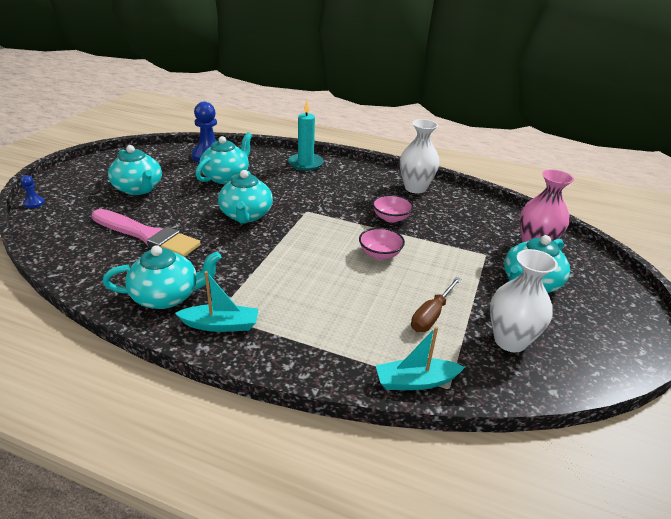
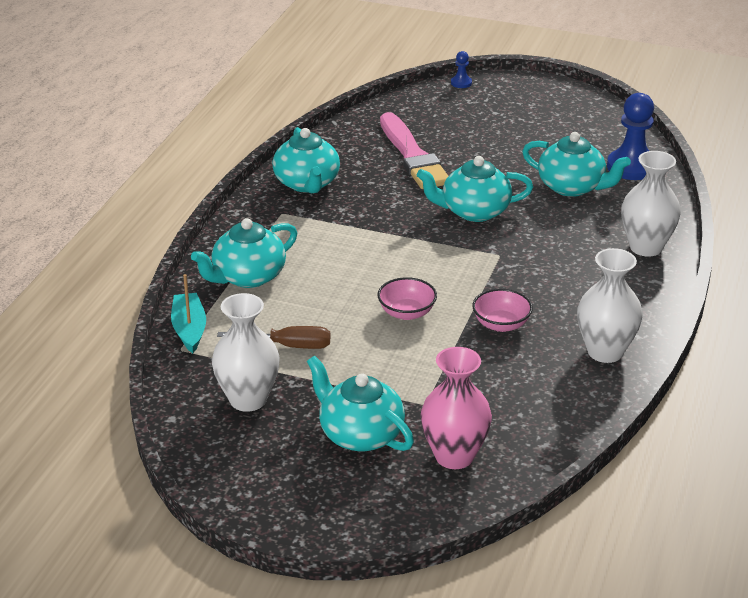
camera: 90 degrees right, 0 degrees up
(138, 189) = (515, 133): turquoise teapot -> turquoise teapot (248, 277)
(147, 235) = (412, 156): pink brush -> pink brush turned 45 degrees counterclockwise
(221, 325) = (266, 217): turquoise boat -> none
(305, 163) = (646, 247): turquoise candle -> white vase
(431, 315) = (289, 346): brown screwdriver -> brown screwdriver turned 150 degrees clockwise

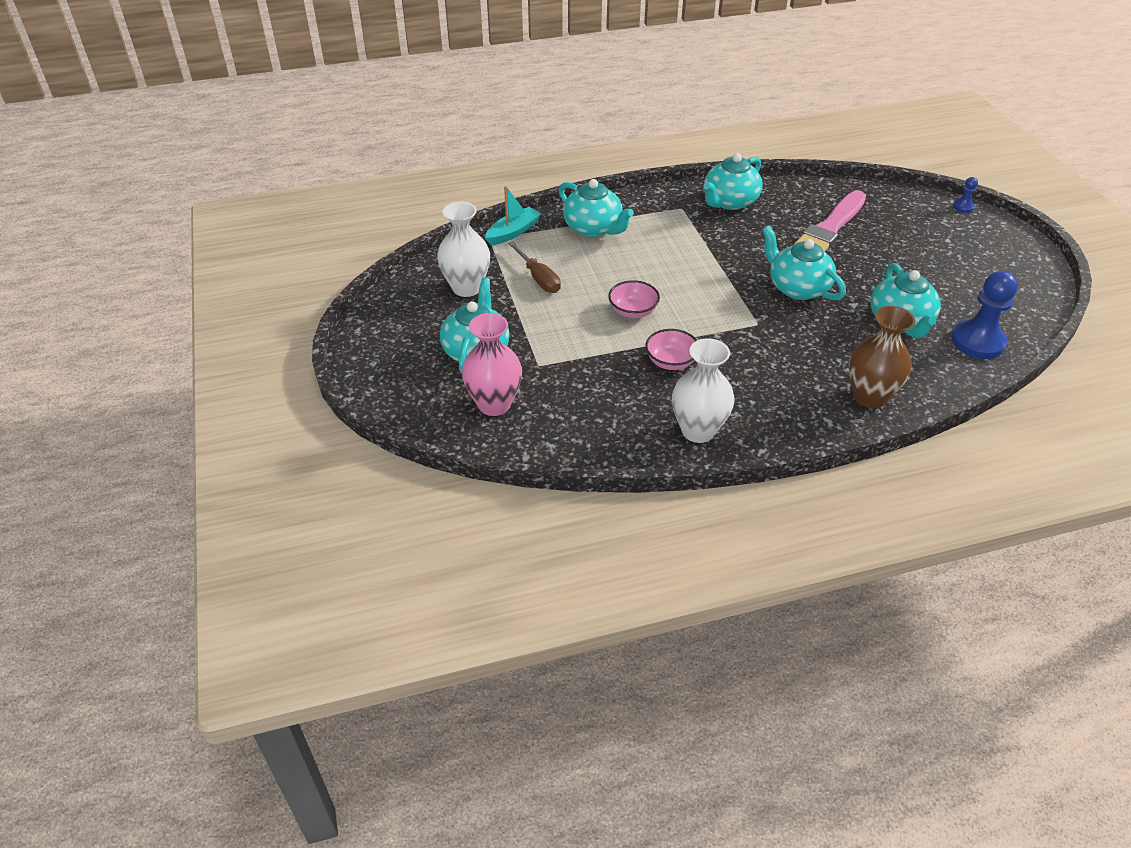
camera: 55 degrees right, 10 degrees up
(248, 277) = (593, 228): turquoise teapot -> turquoise teapot turned 150 degrees counterclockwise
(646, 247) = (869, 397): white vase -> brown vase

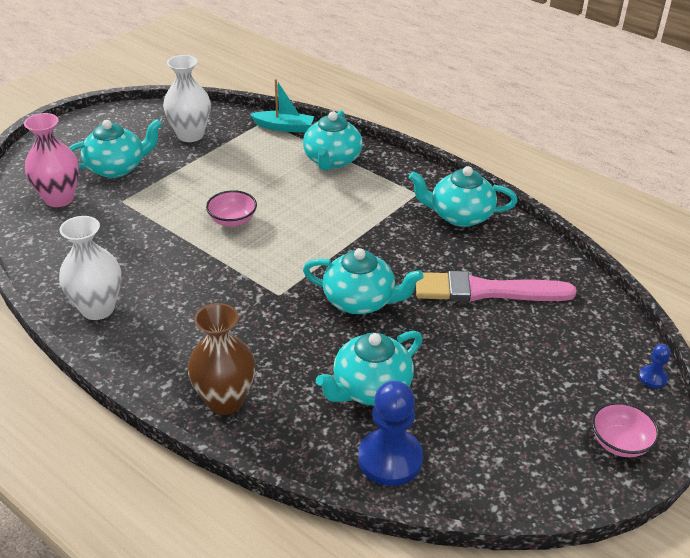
camera: 55 degrees right, 5 degrees down
(538, 278) = (234, 161): brown screwdriver -> none
(671, 362) = (180, 263): pink bowl -> pink bowl (620, 443)
(797, 288) = (360, 301): turquoise teapot -> turquoise teapot turned 90 degrees clockwise

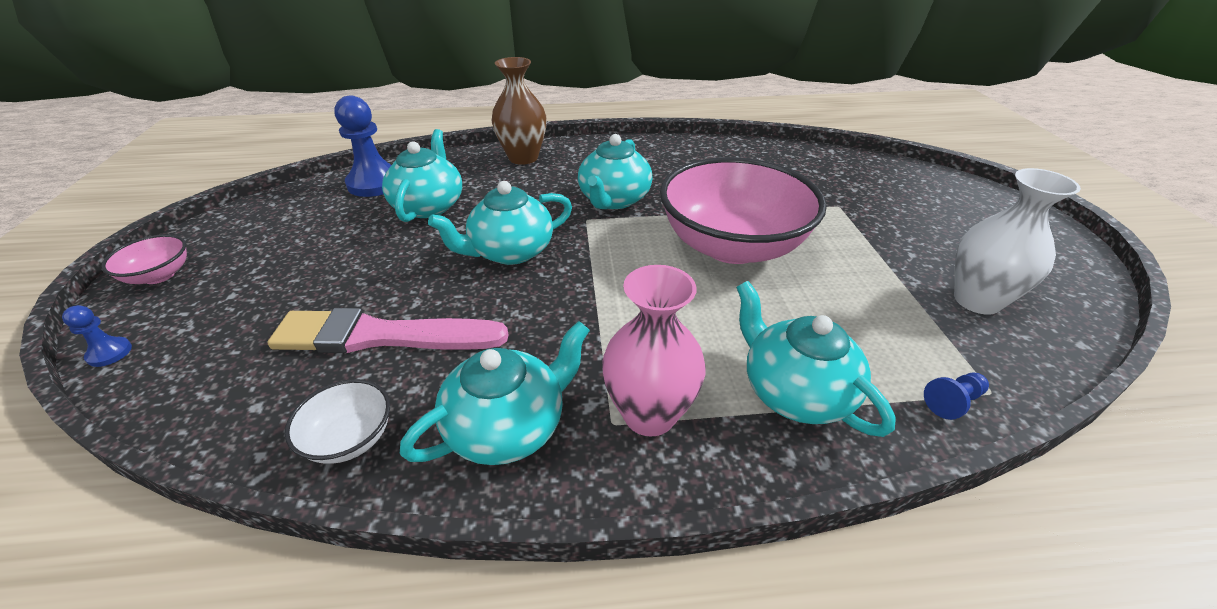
camera: 135 degrees right, 0 degrees up
(59, 199) = (873, 181): pink vase -> pink vase (649, 414)
(98, 309) = (684, 151): white vase -> none
(117, 168) = (916, 224): turquoise teapot -> turquoise teapot (614, 200)
(232, 220) = (732, 246): pink bowl -> pink bowl, size x2.37
(284, 127) = (952, 402): turquoise boat -> blue pawn
(486, 291) = (382, 336): pink brush -> pink brush turned 135 degrees counterclockwise
(530, 250) = (350, 438): none -> white bowl

